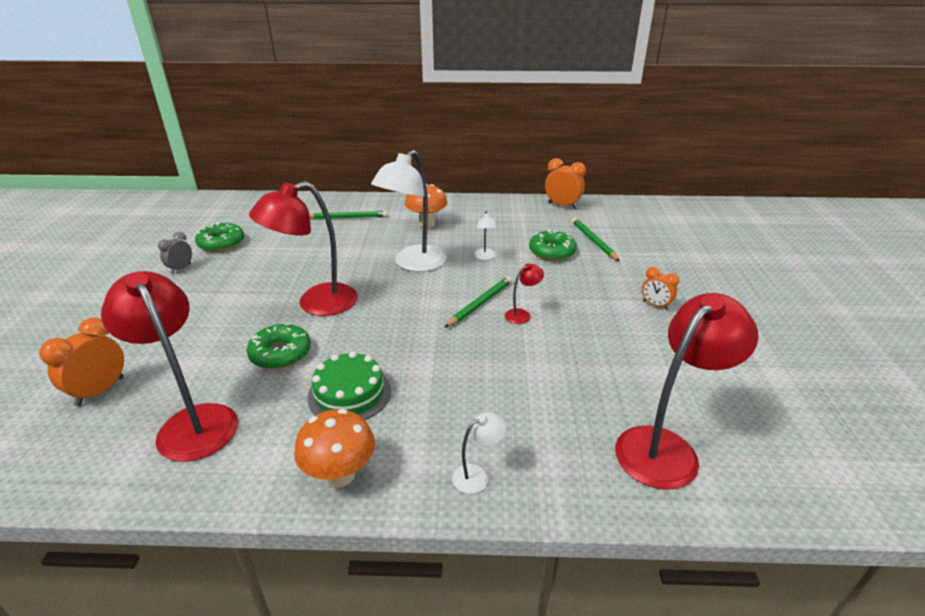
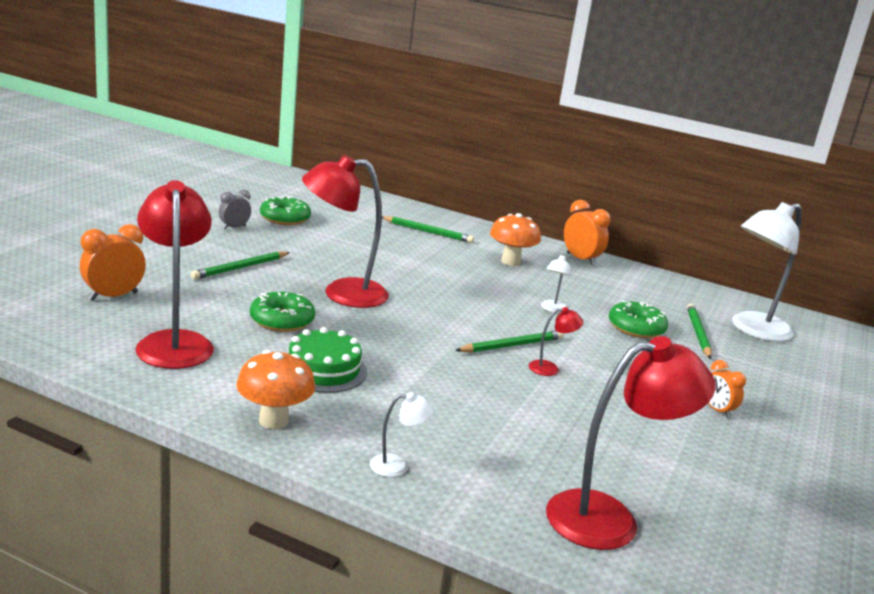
camera: 20 degrees right, 10 degrees down
(210, 310) = (240, 268): none -> green pencil
(413, 264) = (467, 291): white lamp -> white lamp (752, 330)
(562, 205) = (691, 290): orange clock -> orange clock (580, 259)

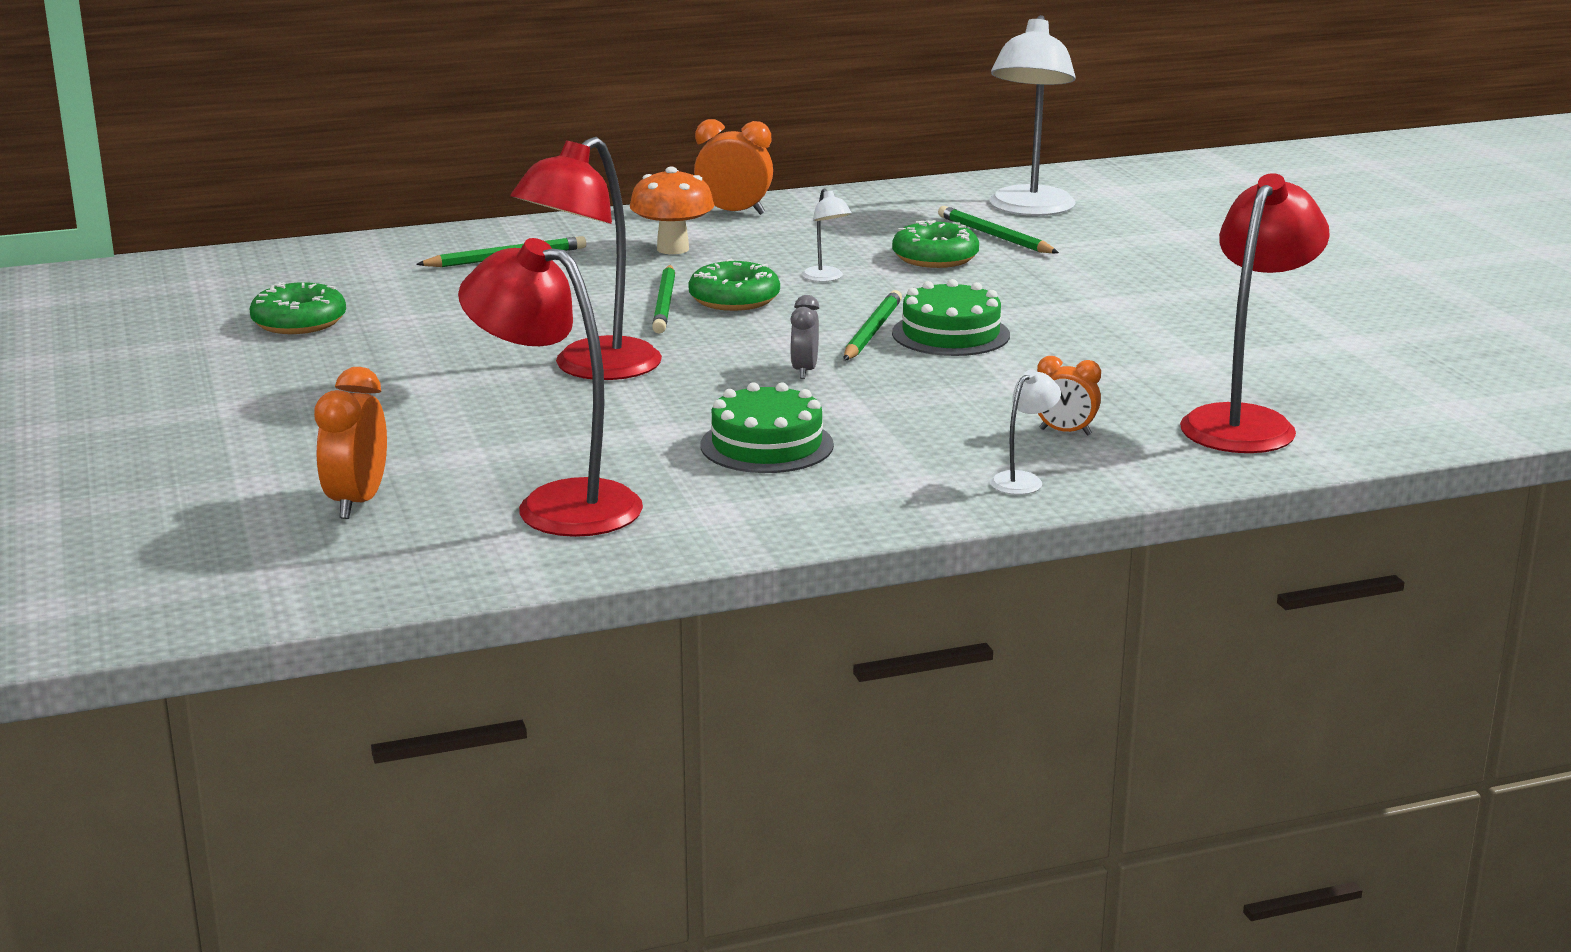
camera: 40 degrees left, 0 degrees up
(234, 228) = (270, 362): grey clock -> grey clock (804, 371)
(240, 268) = (410, 400): green pencil -> green pencil (664, 303)
(274, 421) = (838, 509): orange mushroom -> none
(282, 320) = (605, 425): green donut -> green donut (734, 299)
(550, 368) = (950, 334): red lamp -> green cake
(717, 410) = (1147, 297): orange clock -> orange clock (1065, 432)

